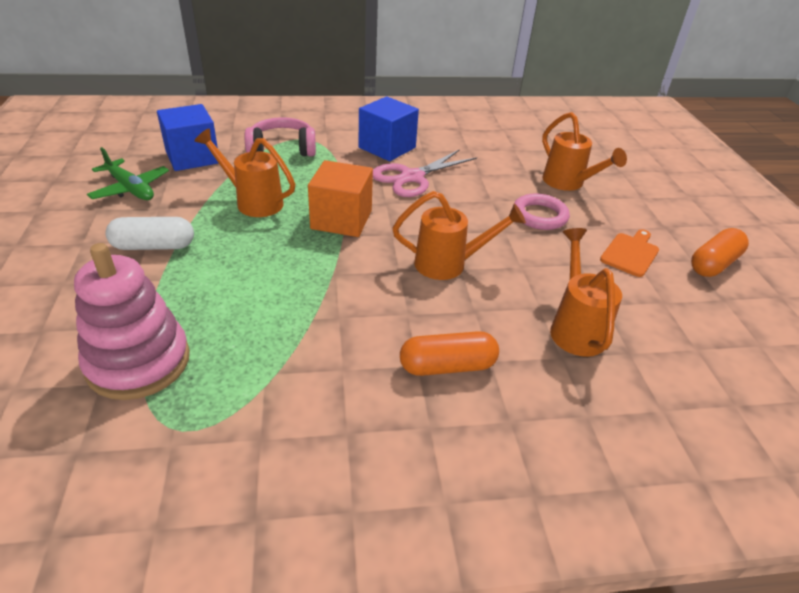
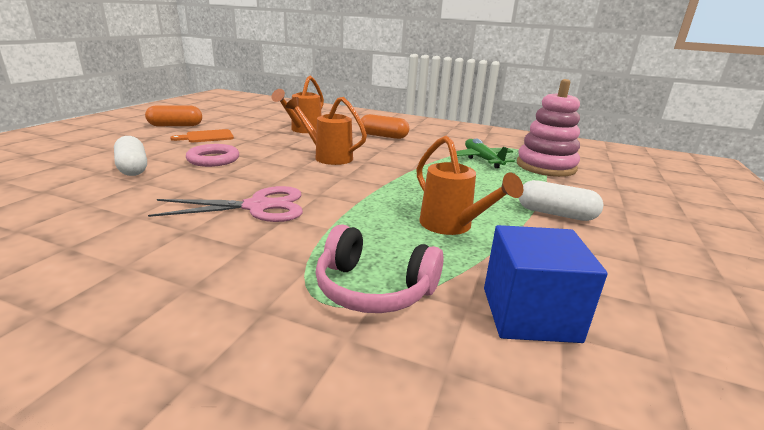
camera: 150 degrees left, 15 degrees down
(130, 189) = (612, 280): green plane -> green plane (482, 159)
(341, 219) = (375, 193): orange cube -> none
(387, 147) = (223, 247): blue cube -> none
(568, 184) = (133, 168): orange watering can -> white capsule

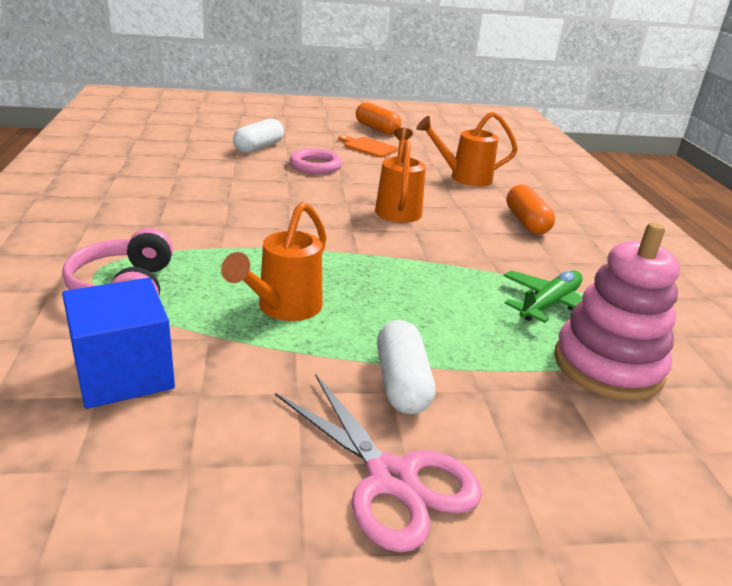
camera: 60 degrees right, 5 degrees up
(258, 207) = (234, 209): pink scissors -> pink scissors (392, 479)

